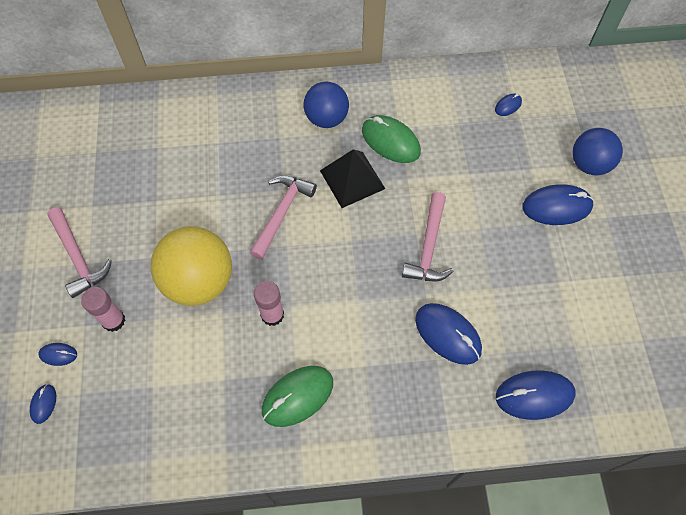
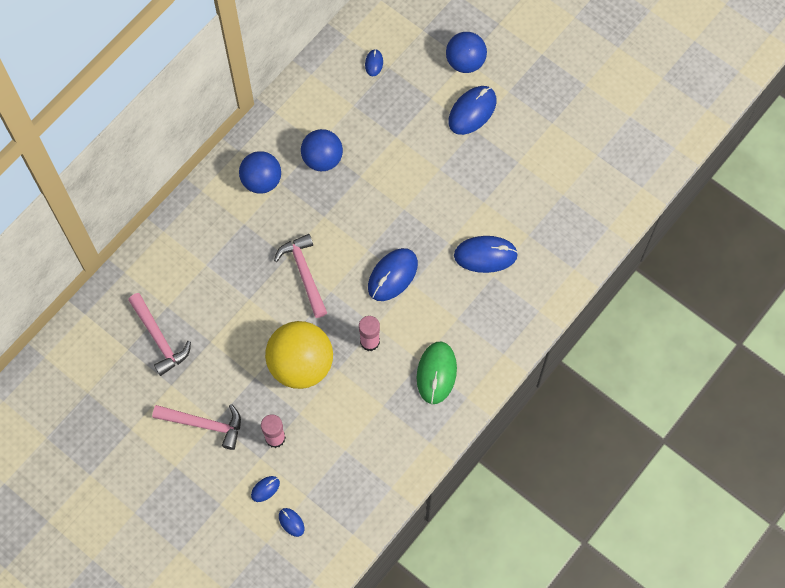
camera: 45 degrees left, 5 degrees up
(352, 179) = (325, 209): black pyramid -> none
(390, 141) = (322, 159): green mouse -> blue ball
(428, 247) = (420, 210): pink hammer -> pink hammer (159, 338)
(534, 395) = (567, 245): blue mouse -> blue mouse (392, 275)

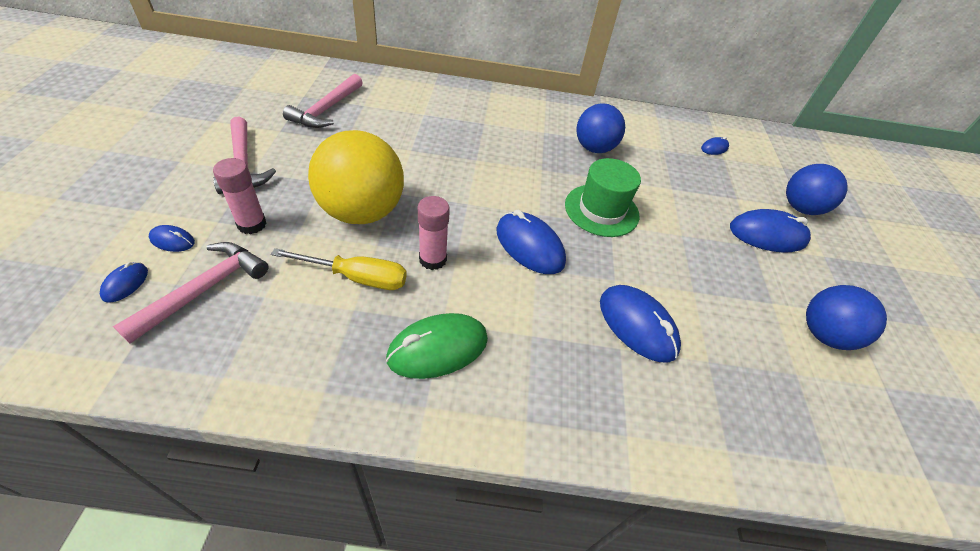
camera: 50 degrees right, 20 degrees down
(261, 181) = (534, 120): blue ball -> blue ball (824, 334)
(304, 273) = (470, 176): pink hammer -> pink hammer (205, 289)
(359, 393) = (357, 277): none -> yellow screwdriver
(388, 205) = (601, 210): none -> green hat
(392, 275) = (529, 246): blue mouse -> blue mouse turned 45 degrees clockwise

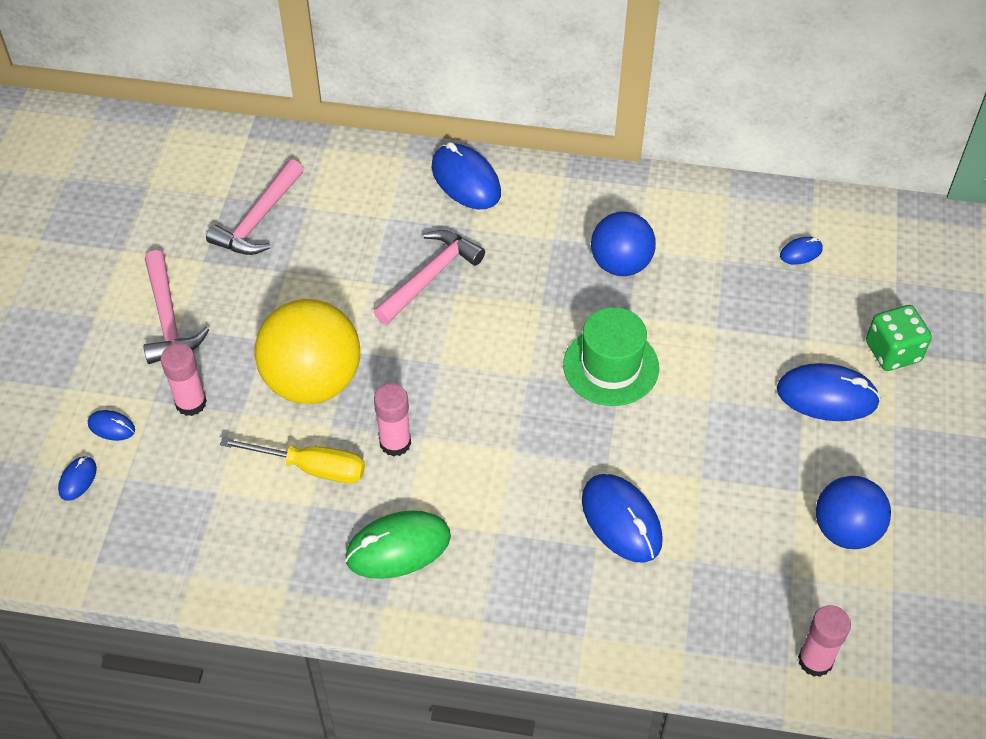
camera: 10 degrees right, 5 degrees up
(205, 289) = (156, 484): pink hammer -> pink hammer (430, 276)
(529, 246) = (511, 422): blue mouse -> blue mouse (466, 180)
(800, 208) = (893, 351): blue ball -> green dice
(850, 457) = (815, 660): none -> pink glue stick

